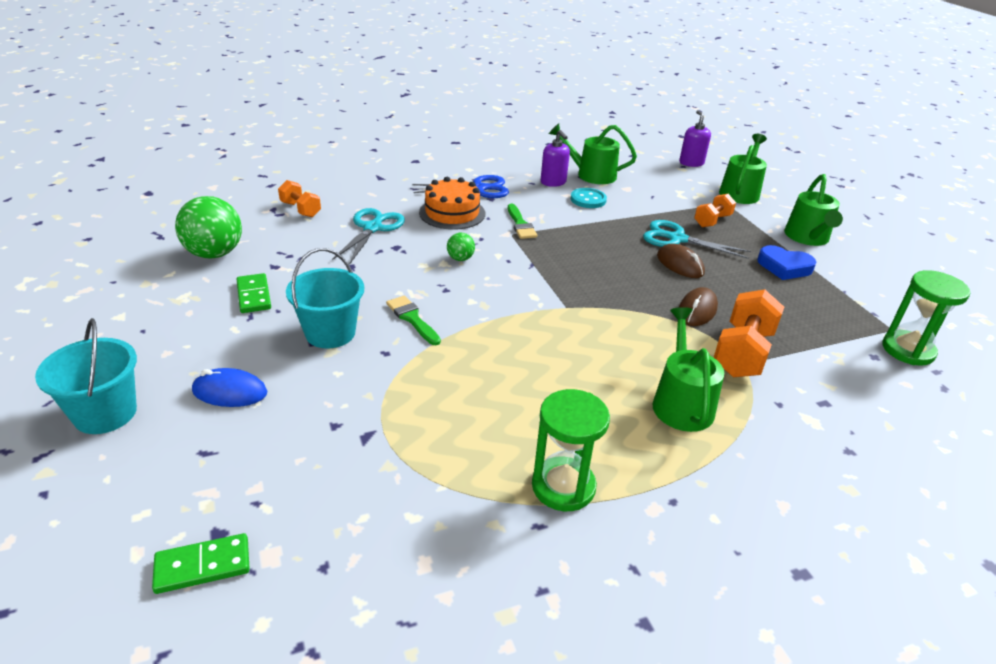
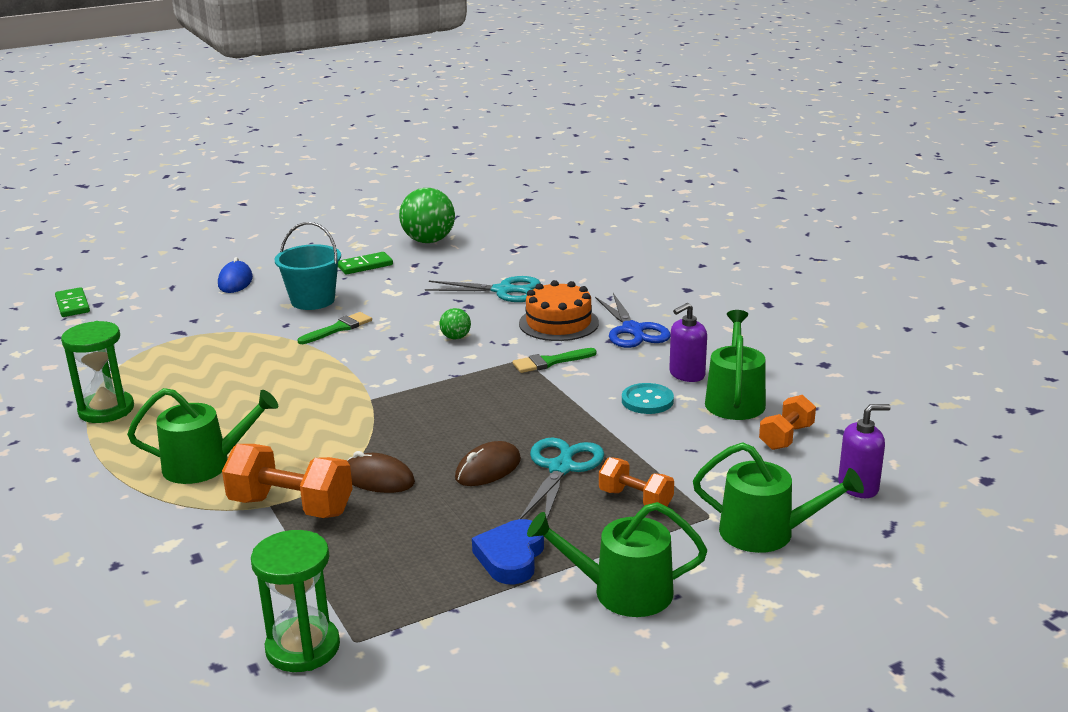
camera: 85 degrees right, 10 degrees down
(105, 413) = (215, 253): turquoise bucket -> none
(301, 209) = (527, 256): orange dumbbell -> orange dumbbell (786, 437)

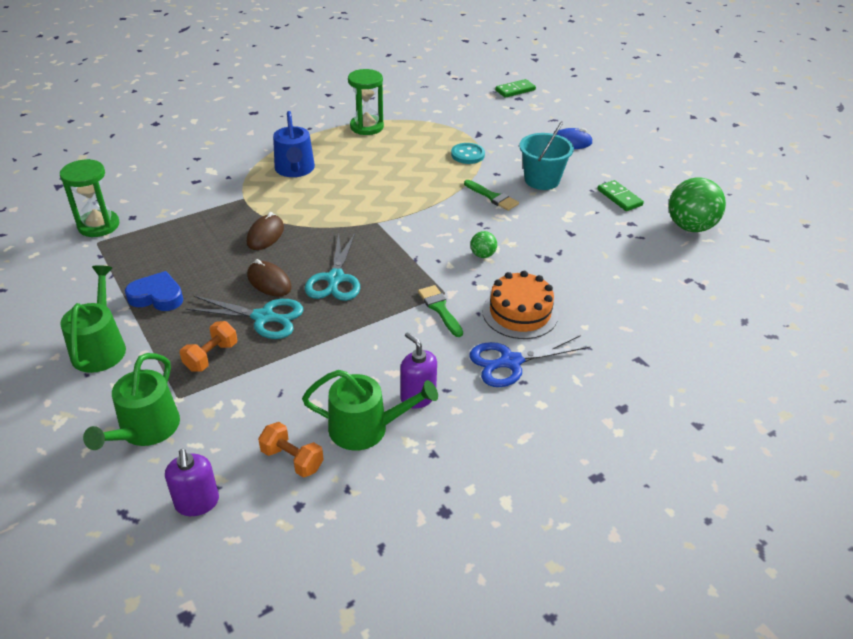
camera: 85 degrees right, 15 degrees up
(205, 465) = (295, 169): green watering can -> blue watering can
(291, 507) = (240, 205): orange dumbbell -> none
(504, 291) = (585, 277): turquoise scissors -> turquoise scissors (335, 279)
(647, 401) = (367, 368): turquoise button -> turquoise button (467, 155)

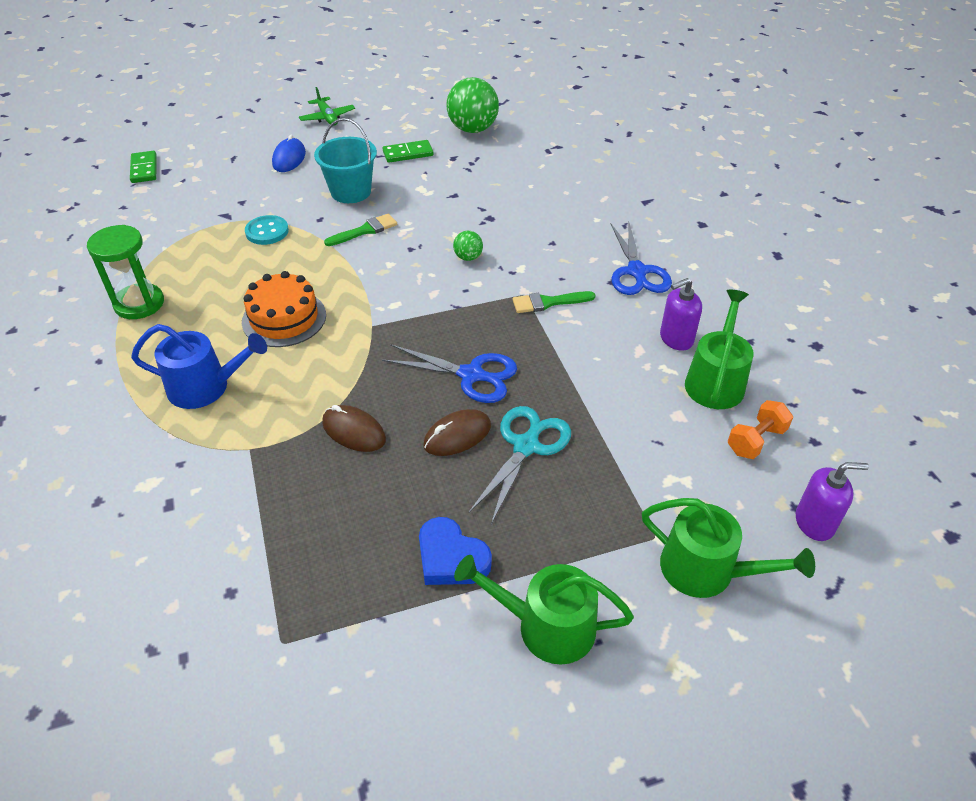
camera: 75 degrees left, 5 degrees up
(98, 225) = (232, 642): green hourglass -> none
(157, 296) = (451, 558): blue heart -> blue heart turned 75 degrees counterclockwise
(211, 356) = (588, 501): orange dumbbell -> none
(335, 279) = (472, 375): turquoise scissors -> blue scissors
(520, 313) = (568, 252): orange cake -> orange cake (284, 318)
(645, 147) = (327, 117): none -> green plane

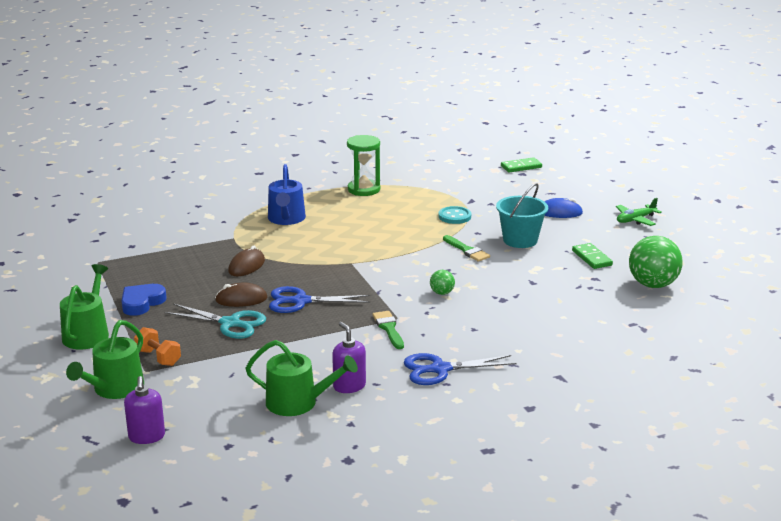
camera: 85 degrees right, 20 degrees down
(284, 318) = (355, 233): orange cake -> none
(457, 436) = (241, 299): brown mouse -> brown mouse turned 60 degrees counterclockwise
(472, 375) = (300, 301): blue scissors -> blue scissors turned 75 degrees clockwise
(756, 440) = (230, 417): orange dumbbell -> orange dumbbell (158, 357)

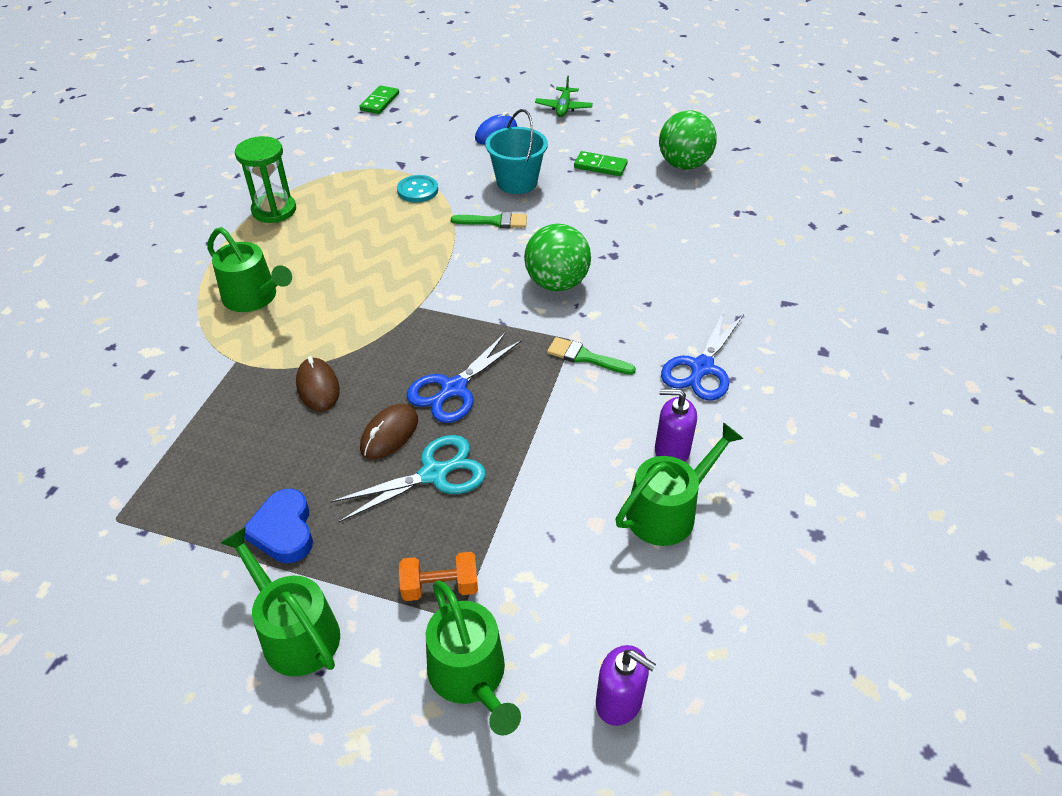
camera: 50 degrees left, 20 degrees up
(286, 219) = (254, 297): blue watering can -> green watering can
(442, 293) = (556, 283): green ball -> green ball, size x2.10

